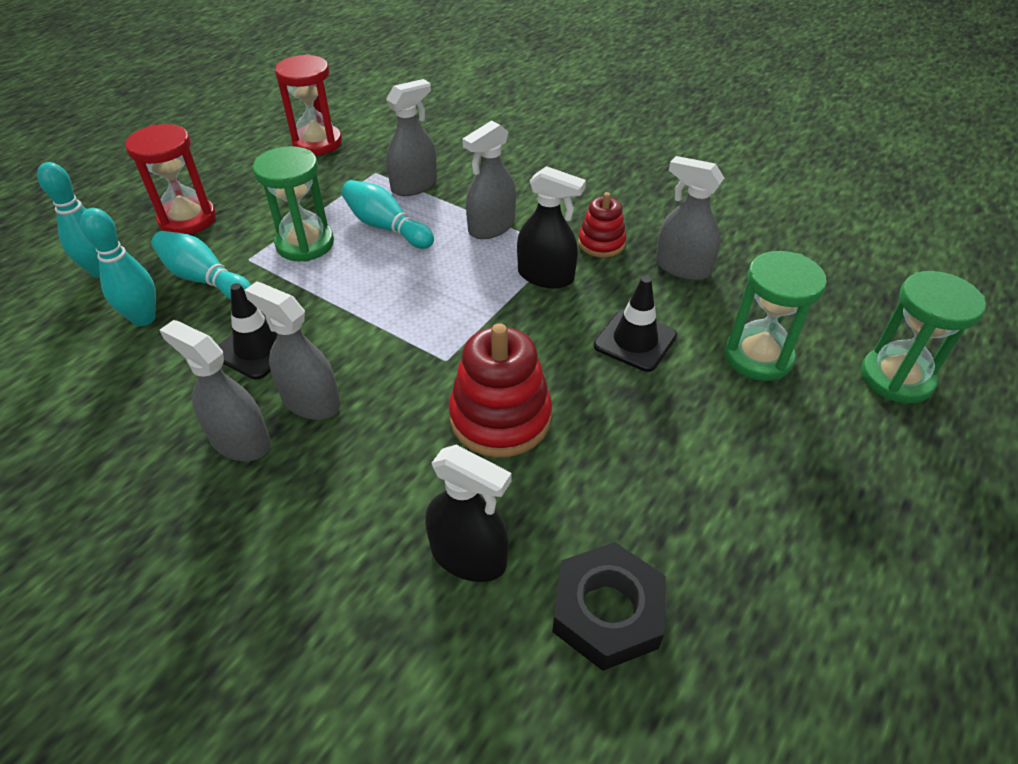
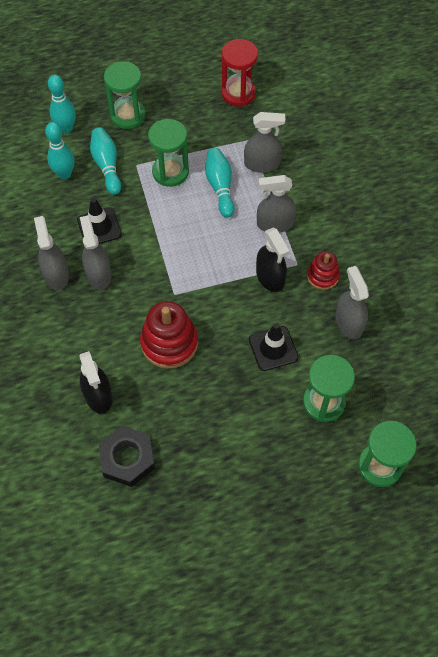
camera: 40 degrees right, 15 degrees up
(187, 219) = (128, 115): red hourglass -> green hourglass

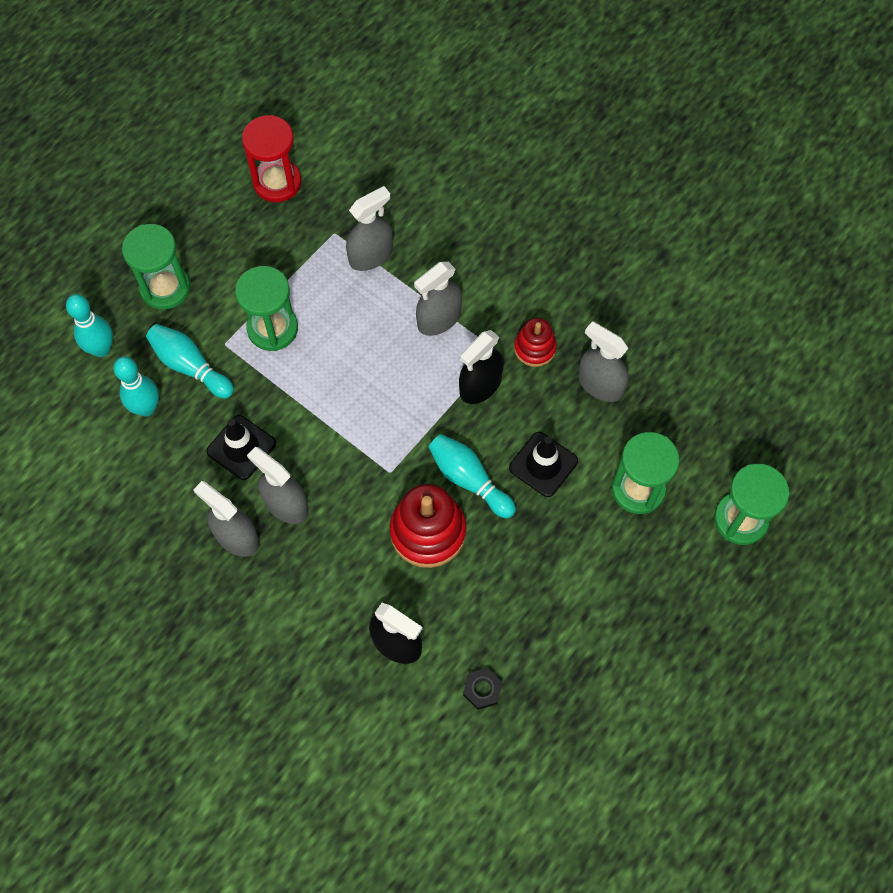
camera: 35 degrees left, 5 degrees up
(127, 458) = (482, 690): black nut -> black nut, size x0.53
(220, 187) = (344, 312): turquoise bowling pin -> turquoise bowling pin (469, 479)
(270, 277) = (480, 385): black spray bottle -> black spray bottle turned 105 degrees clockwise

